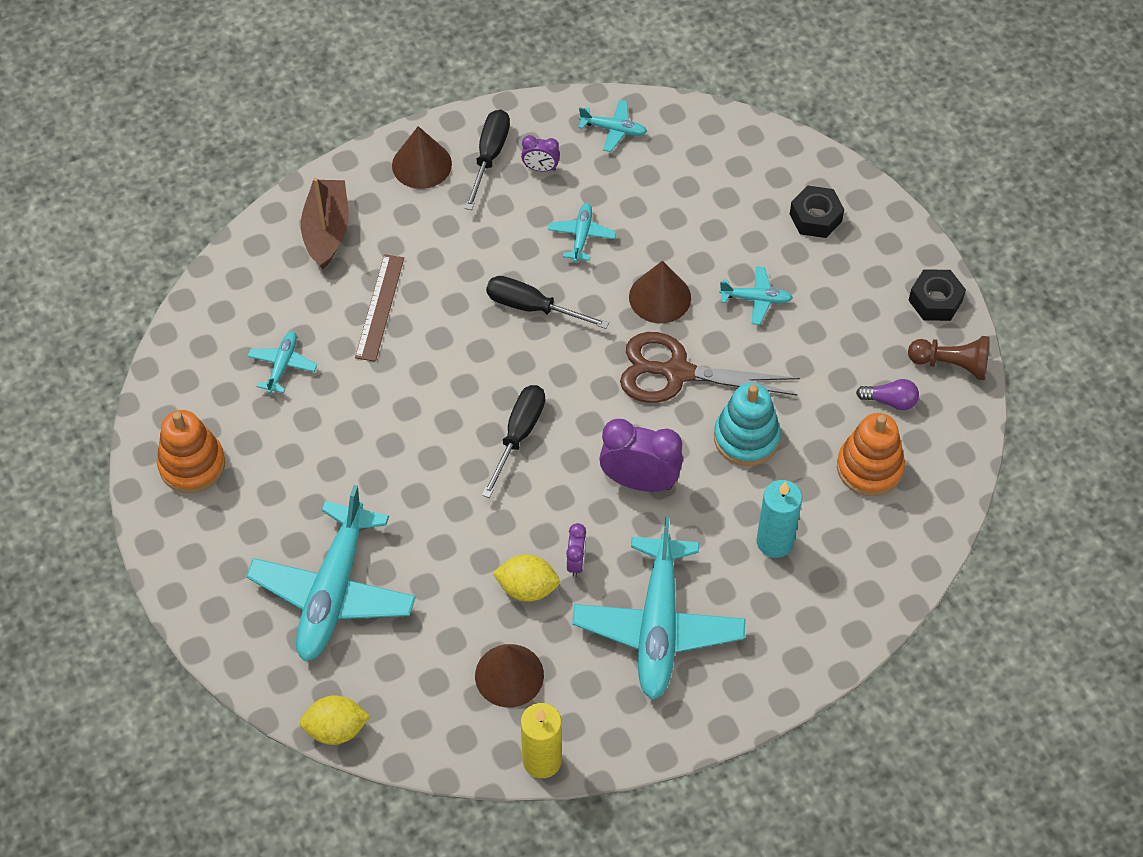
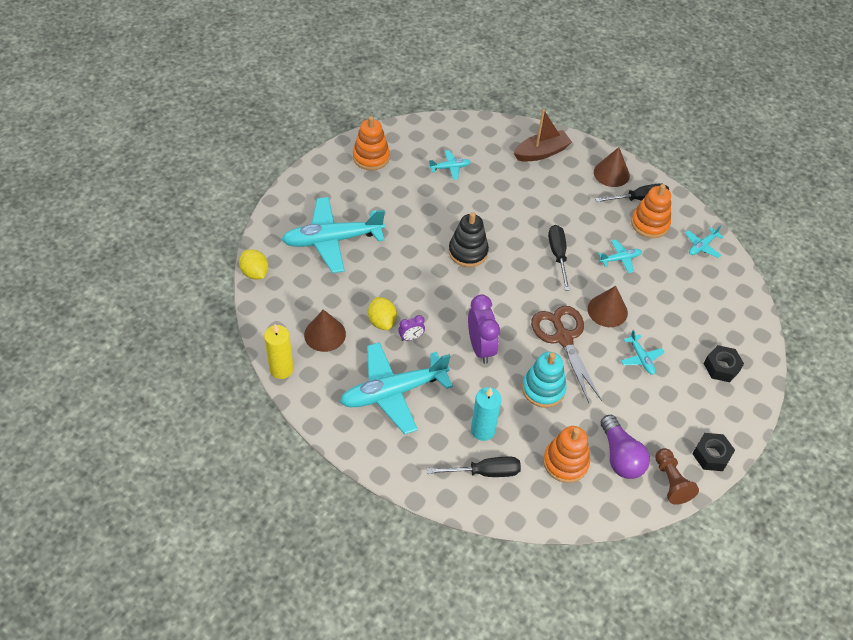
camera: 60 degrees right, 5 degrees down
(379, 307) = (511, 191): brown ruler -> none
(462, 418) = (468, 252): none -> black stacking toy
(518, 435) = (473, 280): black screwdriver -> black screwdriver (485, 472)
(540, 168) = (650, 224): purple clock -> orange stacking toy
(613, 129) = (702, 246): turquoise plane -> turquoise plane turned 60 degrees clockwise
(890, 401) = (620, 456): purple light bulb -> purple light bulb, size x1.77

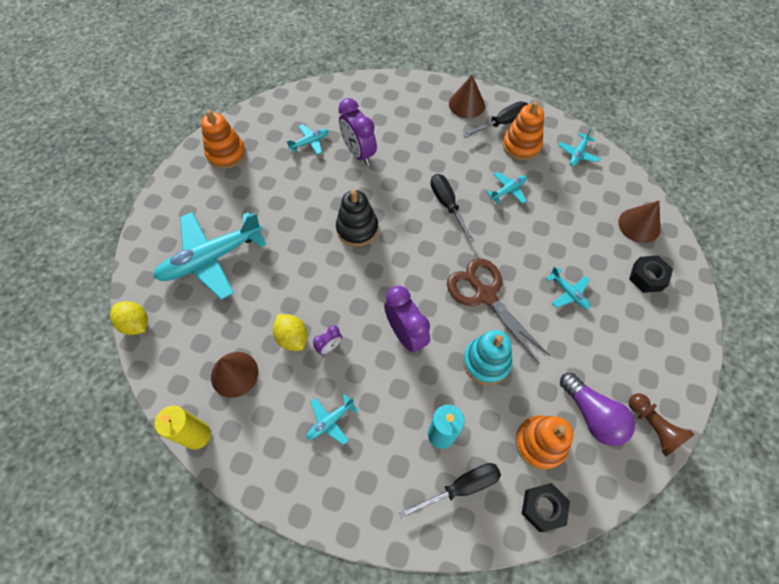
camera: 15 degrees left, 10 degrees up
(393, 392) = (330, 421): turquoise plane -> turquoise plane, size x0.44
(492, 189) = (358, 153): none -> purple clock
(541, 152) = (393, 101): brown boat -> none
(607, 310) = (516, 250): brown cone -> brown cone (639, 225)
(711, 455) = (678, 381): black nut -> black nut (542, 507)

